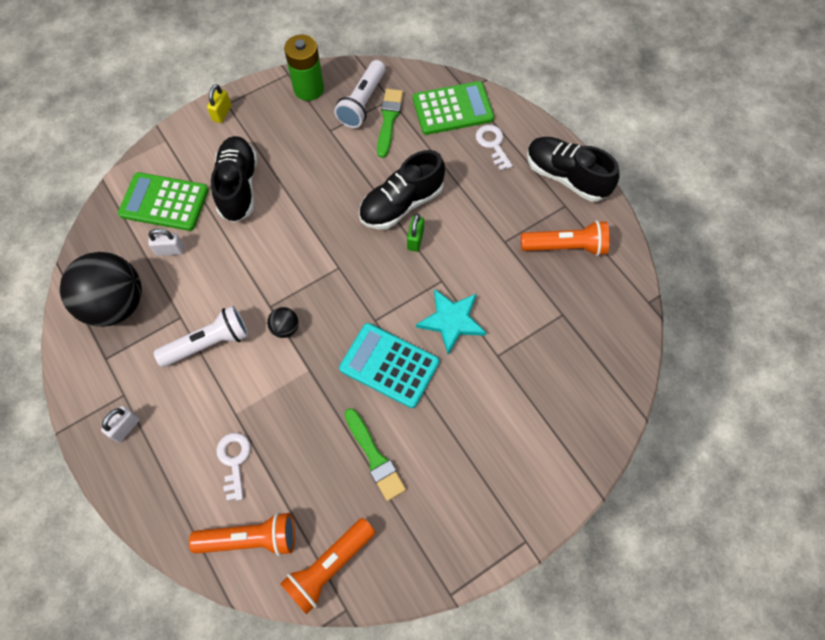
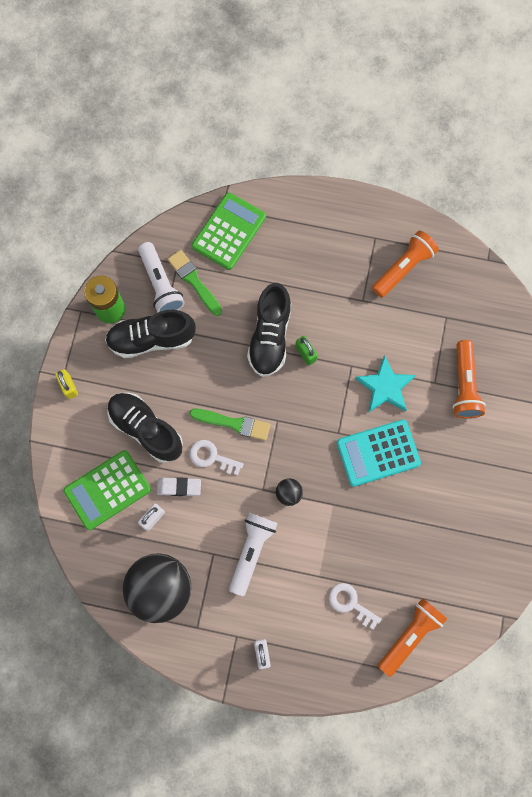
camera: 45 degrees left, 10 degrees up
(213, 247) = (179, 487): none -> white eraser
(329, 566) = (469, 603): orange flashlight -> orange flashlight (464, 385)
(375, 457) = (429, 517): green brush -> green brush (234, 423)
(493, 144) = (284, 235): white key -> white key (212, 457)
(566, 177) = (355, 215): black shoe -> black shoe (151, 339)

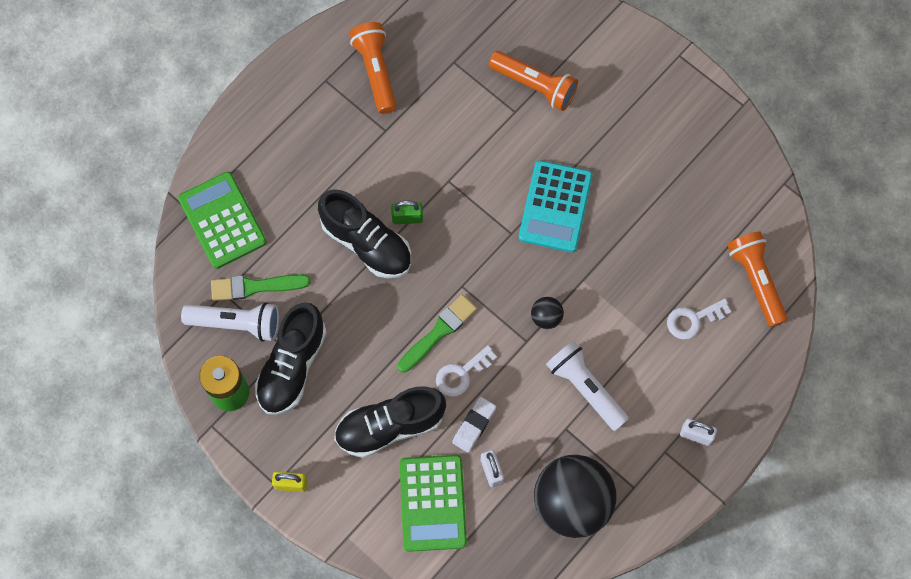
camera: 60 degrees left, 5 degrees down
(385, 387) = (491, 161): turquoise star -> none

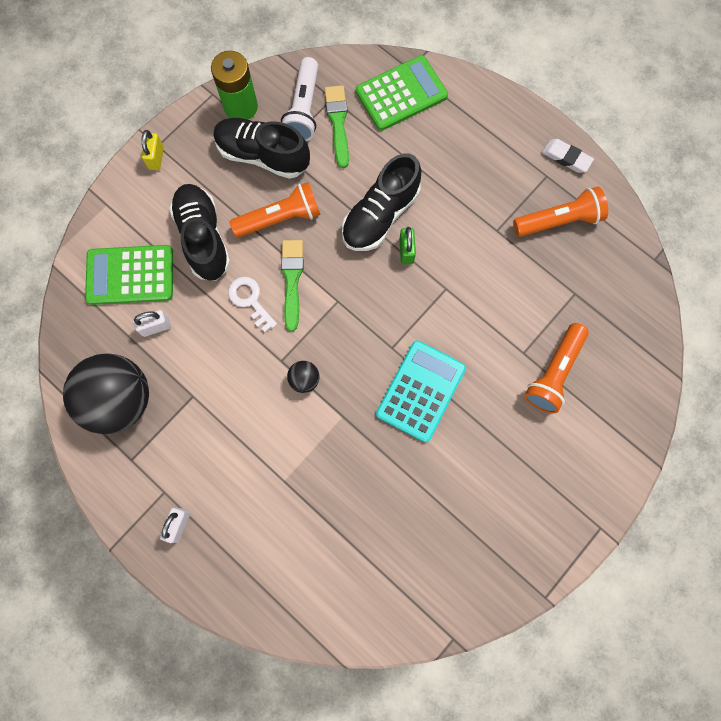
camera: 90 degrees right, 5 degrees up
(439, 332) = (292, 280): green brush -> green brush turned 135 degrees counterclockwise
(474, 425) = (200, 311): white eraser -> white eraser (566, 158)
(555, 207) = (420, 391): turquoise calculator -> turquoise calculator turned 105 degrees clockwise
(585, 388) = (231, 416): white flashlight -> none
(693, 320) = (299, 528): white key -> none
(756, 281) = (341, 599): orange flashlight -> orange flashlight (280, 218)

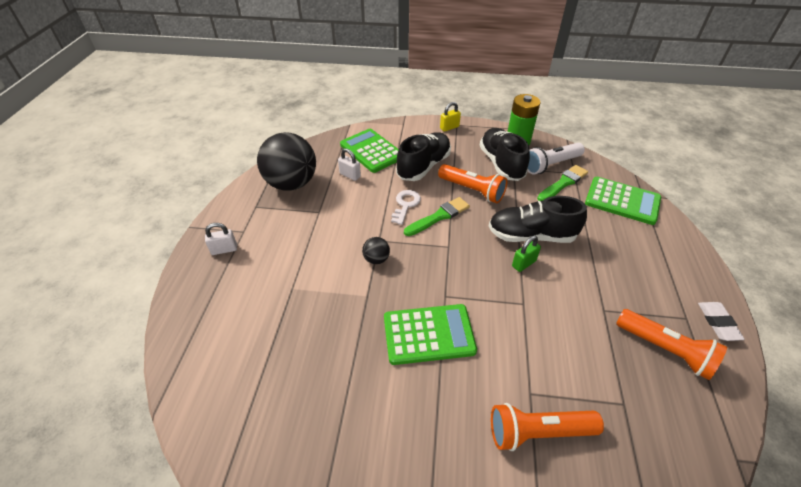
camera: 55 degrees right, 30 degrees down
(420, 391) = (428, 334): turquoise calculator -> green calculator

